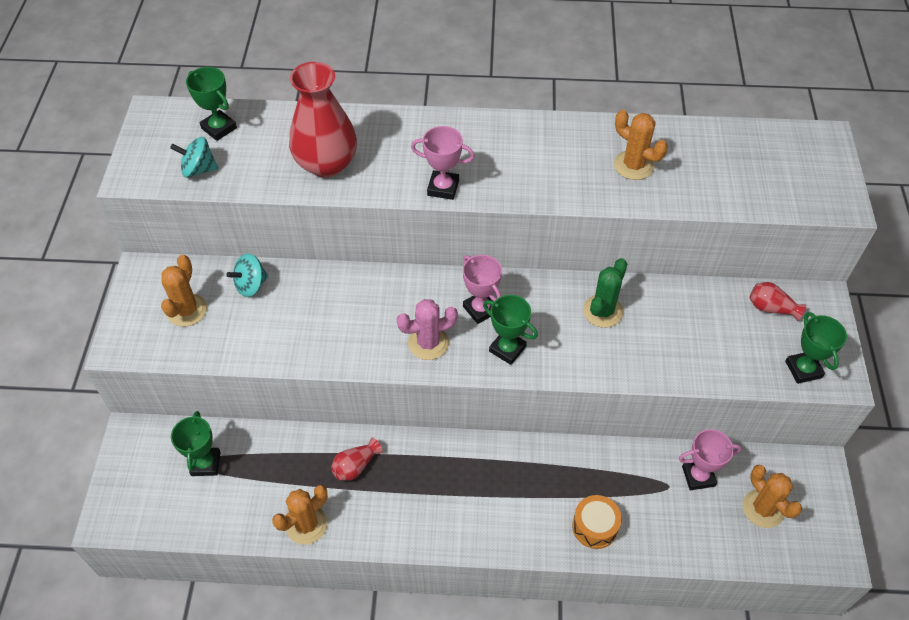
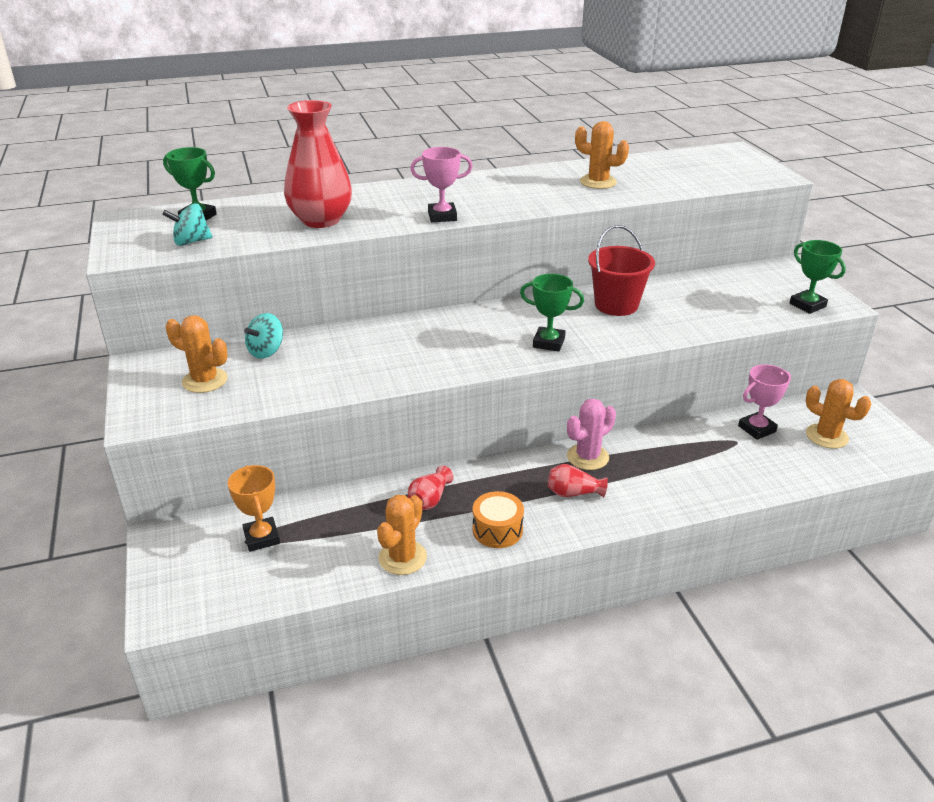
camera: 20 degrees left, 20 degrees down
(187, 310) = (205, 381): orange cactus -> orange cactus turned 60 degrees counterclockwise
(206, 463) = (262, 537): green trophy -> orange trophy
(428, 343) = (471, 353): pink cactus -> pink cactus (587, 457)
(480, 309) = (506, 324): pink trophy -> none
(594, 526) = (692, 485): orange drum -> orange drum (497, 530)
(602, 311) = (616, 305): green cactus -> red bucket
(771, 308) = (752, 278): red vase -> red vase (573, 493)

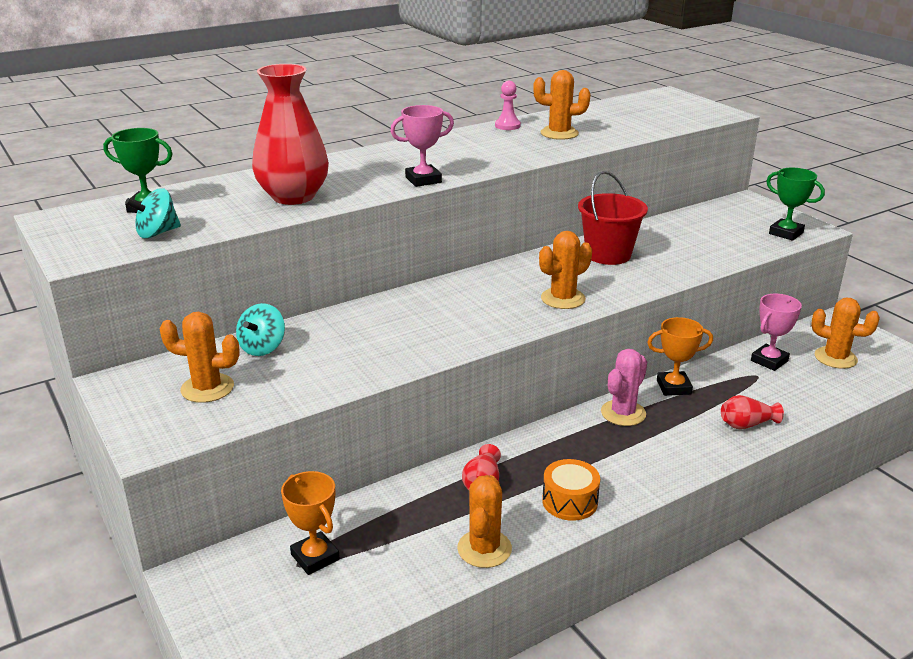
camera: 15 degrees left, 5 degrees down
(548, 343) = (563, 299): green trophy -> orange cactus
(554, 169) = (507, 126): none -> pink pawn
(573, 493) = (627, 451): red vase -> red vase (746, 424)
(648, 440) = (673, 387): none -> orange trophy

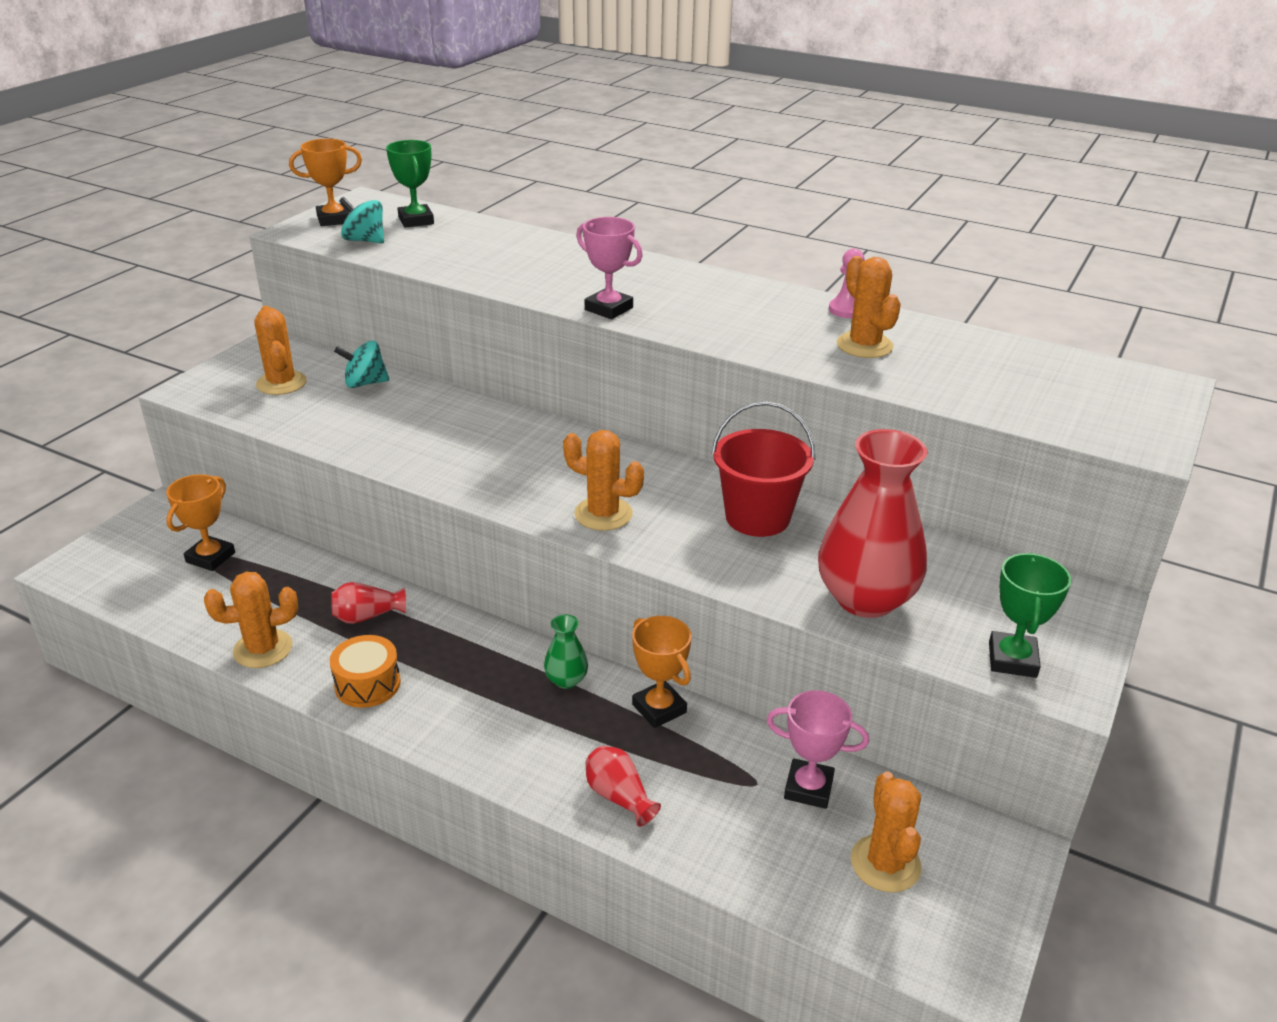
camera: 60 degrees right, 5 degrees up
(81, 237) = (334, 219): none -> orange trophy
(293, 196) = (498, 265): red vase -> red vase (865, 599)
(623, 413) = (566, 680): pink cactus -> green vase

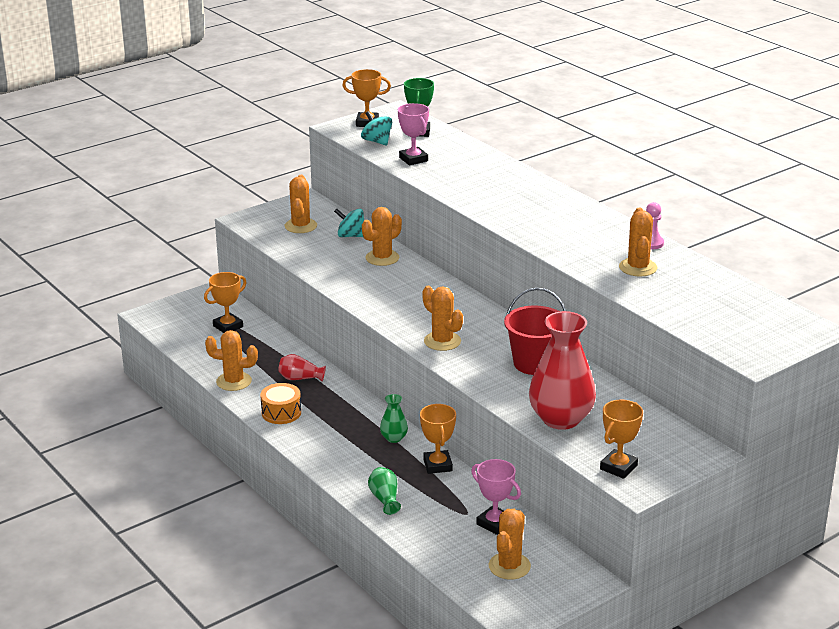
camera: 25 degrees right, 5 degrees down
(431, 406) = (382, 258): none -> orange cactus
(608, 309) = (495, 214): pink trophy -> pink trophy (413, 159)
(619, 796) = (385, 499): red vase -> green vase
(1012, 660) = (618, 467): green trophy -> orange trophy

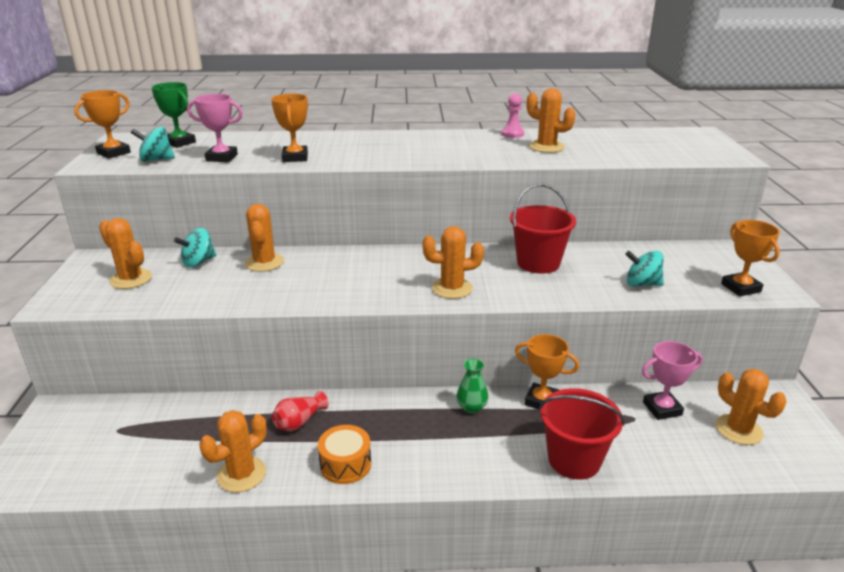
camera: 55 degrees left, 0 degrees up
(228, 326) = (133, 429): orange trophy -> orange trophy (295, 157)
(385, 499) = (574, 460): green vase -> red bucket
(561, 419) = (642, 284): red vase -> turquoise spinning top

